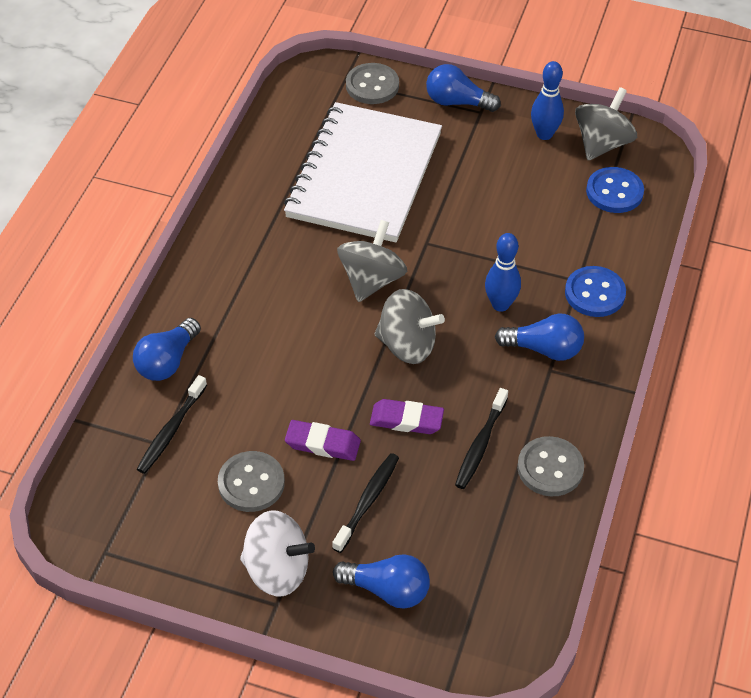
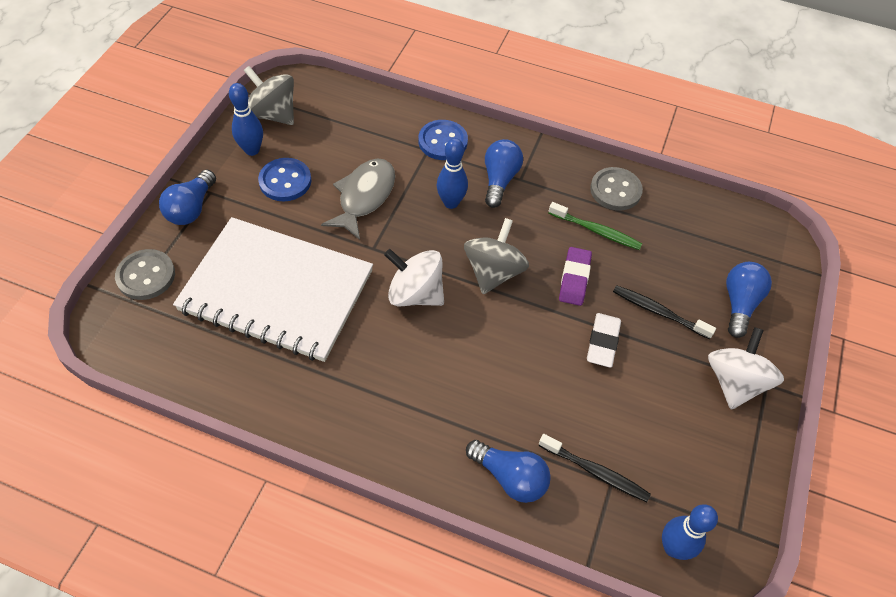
camera: 90 degrees left, 5 degrees up
(91, 491) = (673, 547): none -> blue bowling pin
(251, 483) = (649, 401): grey button -> none
(323, 443) = (602, 342): purple eraser -> white eraser
(371, 280) = (415, 293): grey spinning top -> white spinning top
(480, 444) = (596, 231): black toothbrush -> green toothbrush
(495, 230) = (364, 197): none -> grey fish
(614, 192) = (332, 114): blue button -> blue button (285, 181)

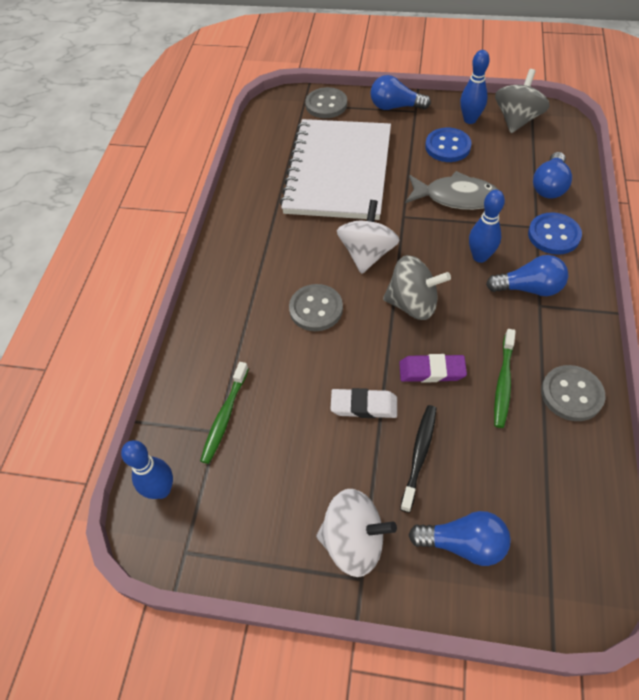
camera: 85 degrees right, 0 degrees up
(477, 358) = (316, 309): none -> grey button
(510, 477) = (209, 352): blue light bulb -> blue light bulb (549, 186)
(595, 471) = (225, 416): black toothbrush -> green toothbrush

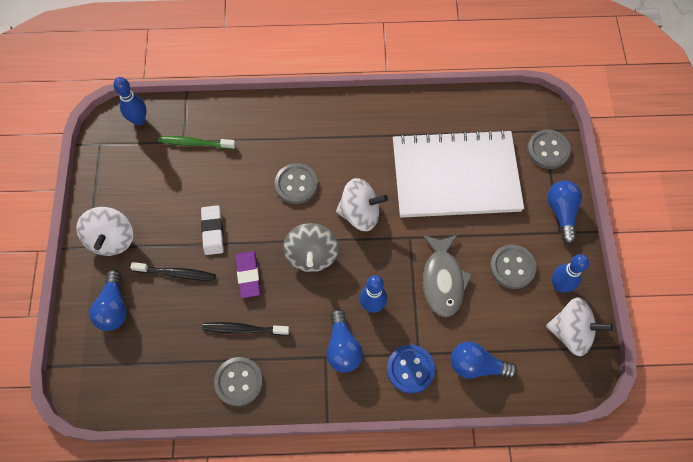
camera: 75 degrees right, 10 degrees up
(447, 146) = (512, 267): blue button -> grey button
(503, 382) = (244, 329): green toothbrush -> black toothbrush
(516, 120) = (571, 332): grey spinning top -> white spinning top

